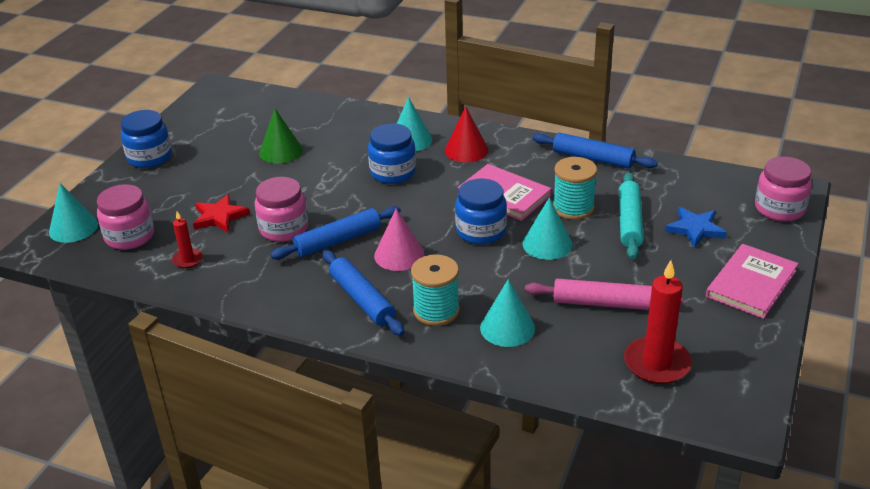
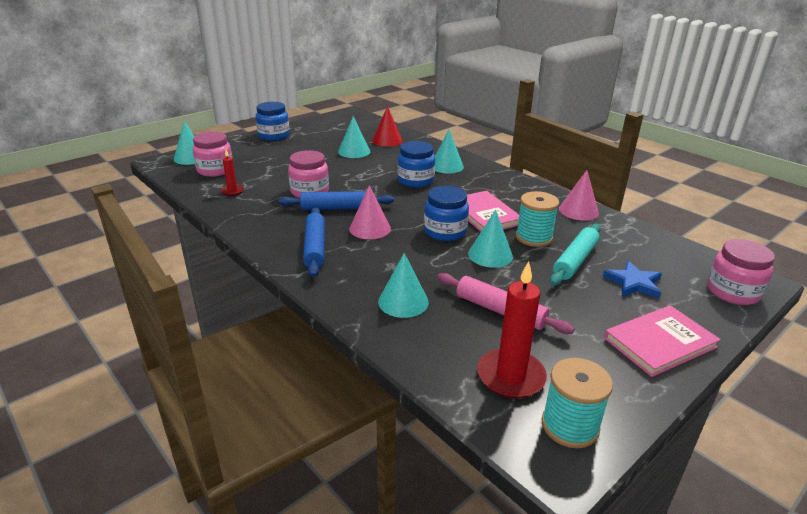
camera: 25 degrees right, 5 degrees down
(219, 217) = (278, 174): red star -> none
(281, 151) = (354, 151): green cone -> turquoise cone
(436, 311) = (360, 272): turquoise spool -> turquoise spool (570, 426)
(466, 150) = (481, 181): red cone -> red cone (387, 140)
(593, 158) = (578, 211): blue rolling pin -> pink cone

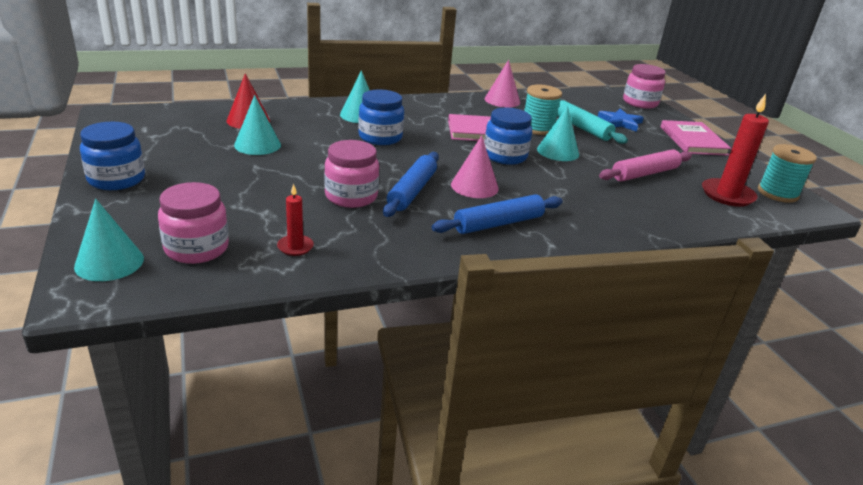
camera: 70 degrees left, 0 degrees up
(315, 247) = (498, 224): blue rolling pin -> blue rolling pin turned 45 degrees counterclockwise
(403, 302) = (621, 206): turquoise cone -> none

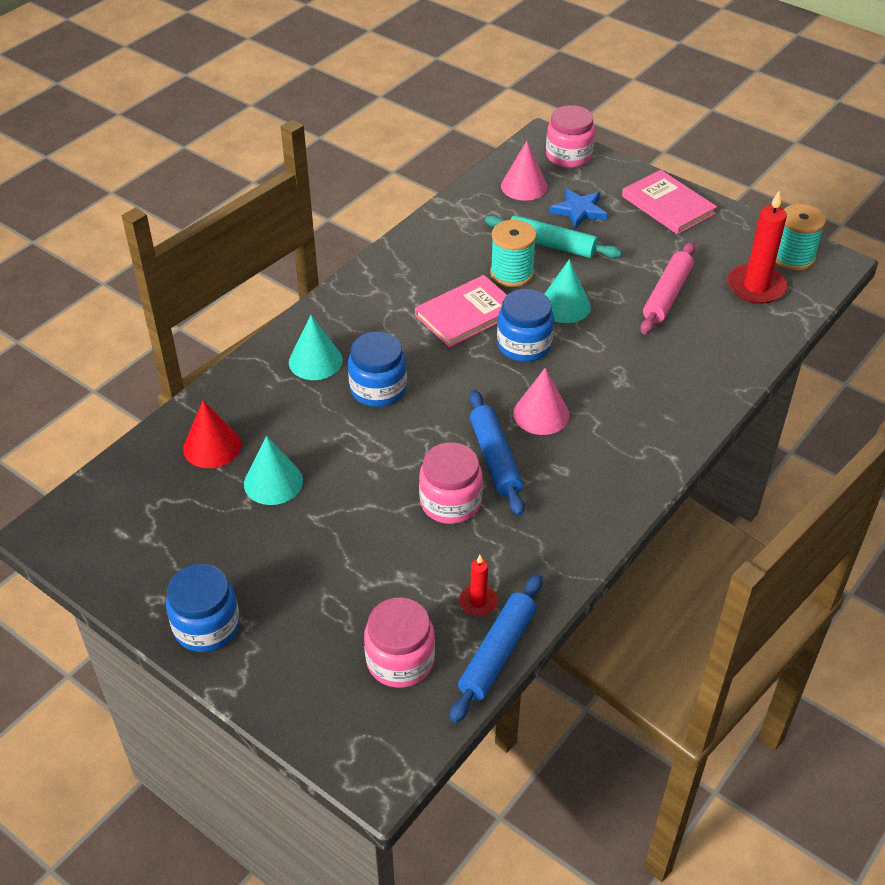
camera: 30 degrees left, 15 degrees up
(109, 262) = (350, 727): turquoise cone -> none
(498, 224) = (608, 456): blue rolling pin -> blue rolling pin (497, 653)
(502, 100) = (430, 237): pink cone -> pink cone (524, 186)

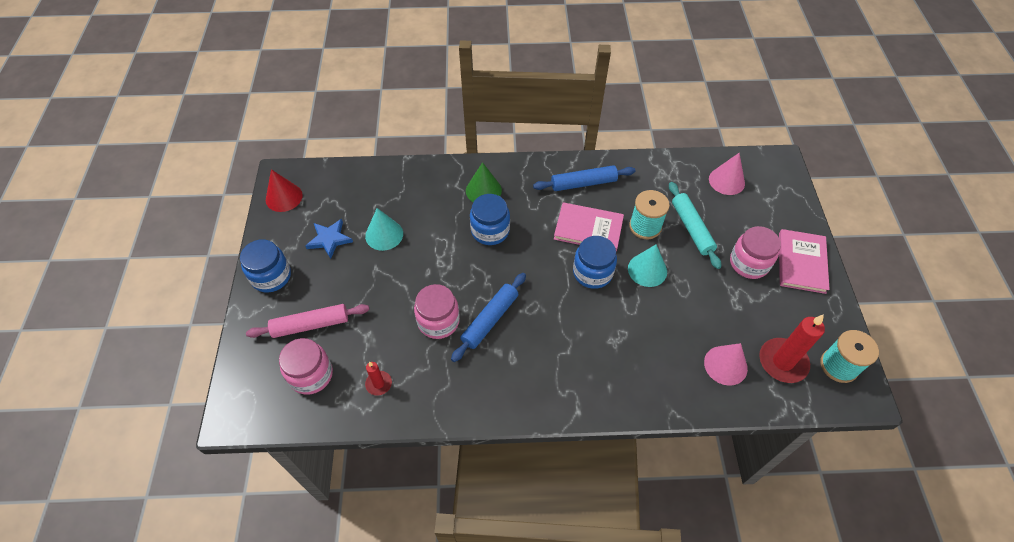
camera: 50 degrees right, 10 degrees up
(212, 446) = (385, 193): red cone -> red cone (284, 197)
(315, 361) = (483, 190): turquoise cone -> green cone
(497, 653) = (350, 418): blue rolling pin -> blue rolling pin (583, 183)
(541, 414) = (546, 318): pink cone -> pink cone (725, 365)
(568, 156) = (781, 183): pink jar -> pink jar (749, 263)
(579, 210) = (738, 221): blue star -> blue star (329, 239)
(667, 295) = (716, 316): pink rolling pin -> pink rolling pin (310, 325)

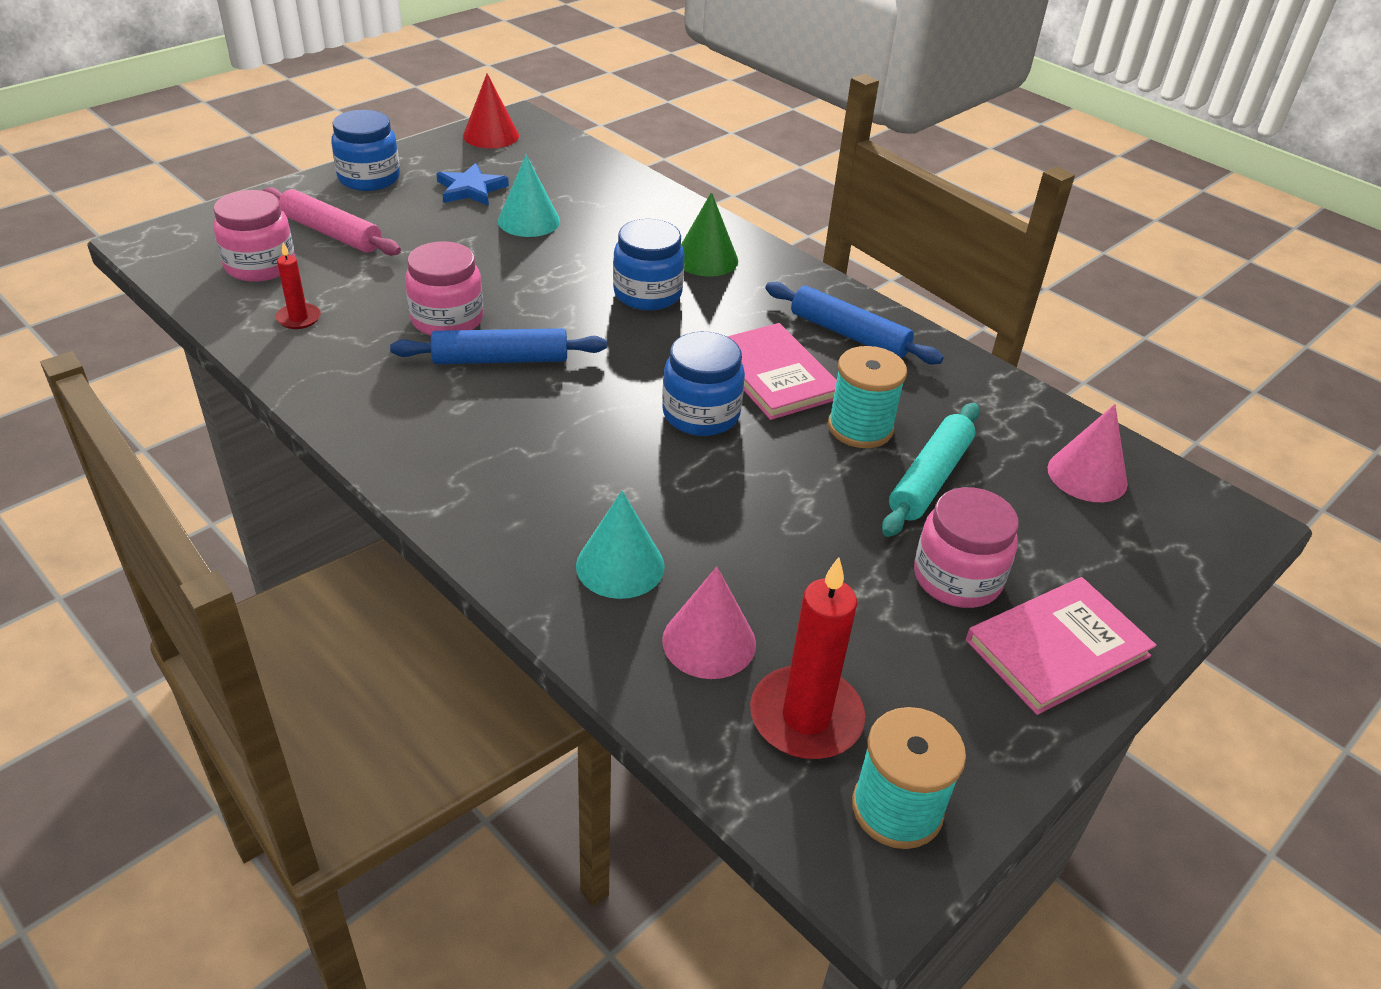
camera: 45 degrees right, 15 degrees down
(647, 270) = (781, 466): turquoise cone -> turquoise cone (620, 565)

